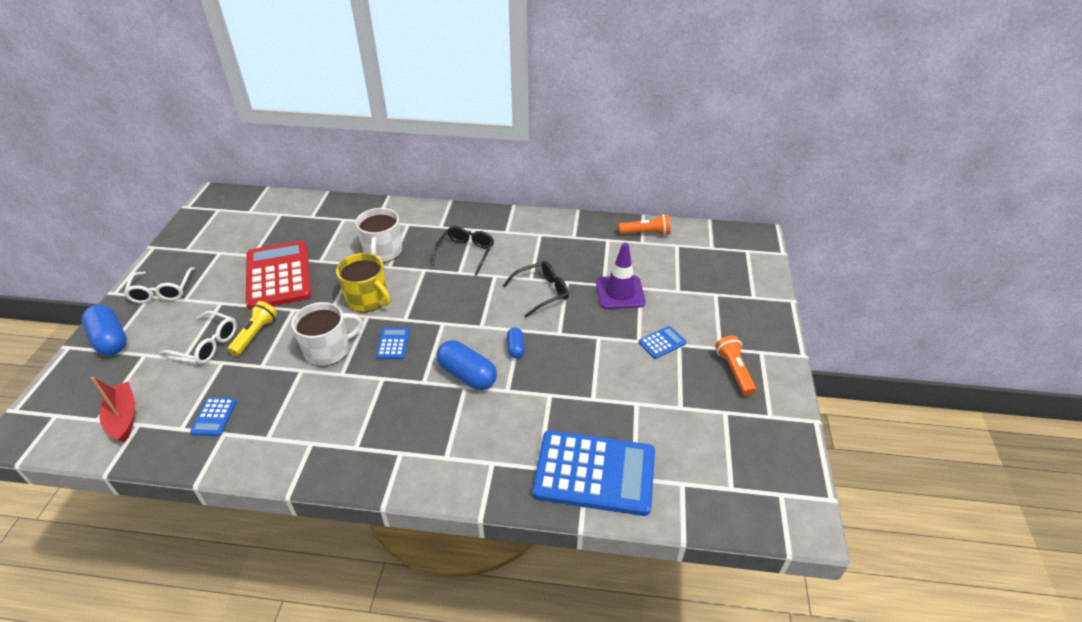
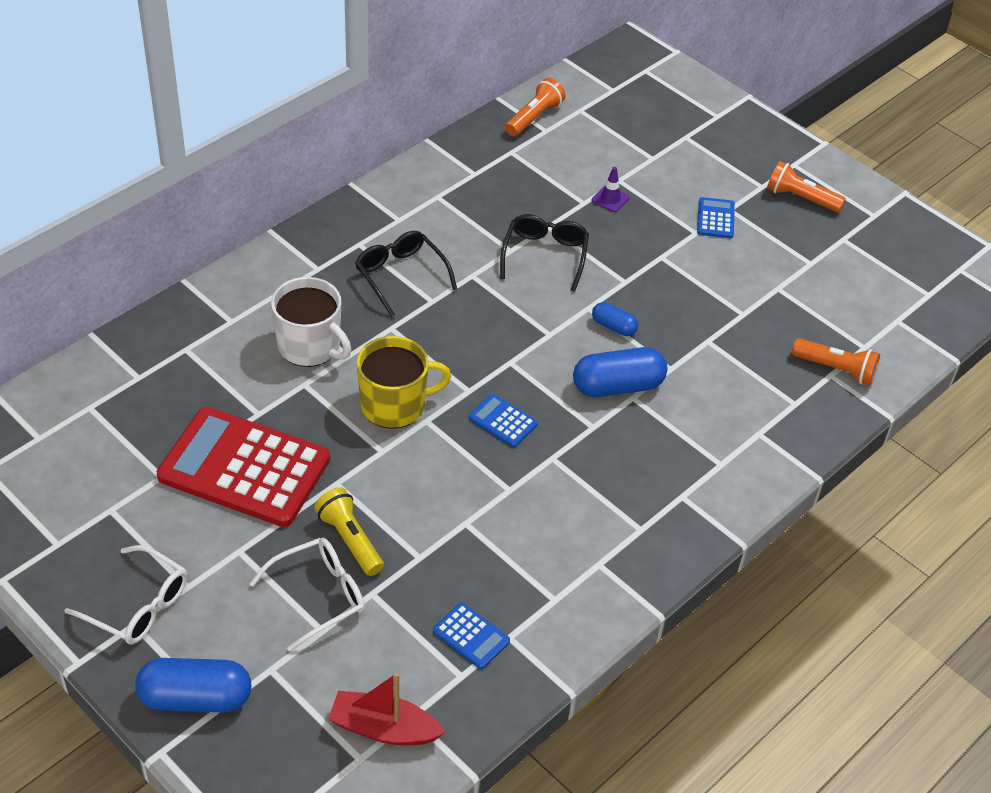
camera: 55 degrees left, 5 degrees up
(328, 350) = (454, 483): white mug -> none
(594, 473) = (836, 369): blue calculator -> orange flashlight
(620, 292) = (610, 199): purple traffic cone -> purple traffic cone, size x0.48

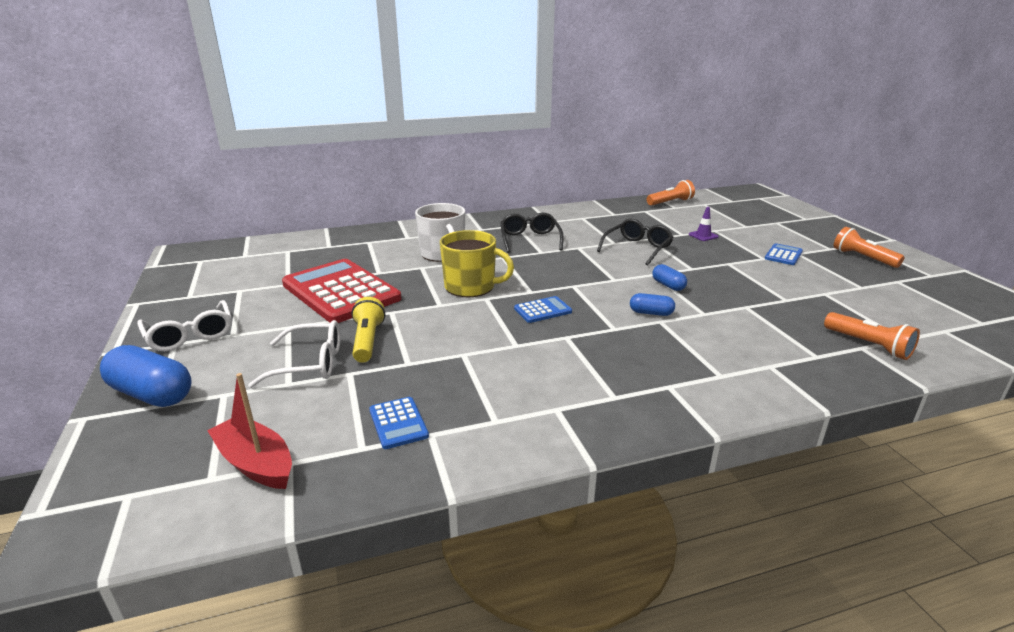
camera: 30 degrees right, 20 degrees down
(503, 421) = (543, 310): blue calculator -> blue calculator turned 90 degrees clockwise
(617, 386) = (651, 313): blue capsule -> blue capsule, size x0.54

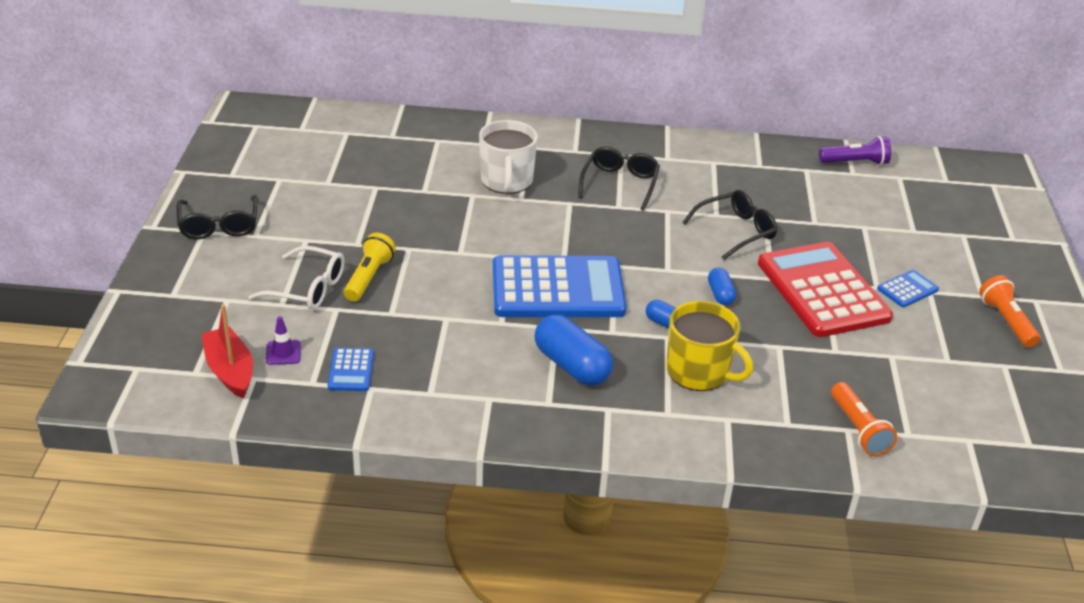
camera: 20 degrees right, 10 degrees up
(152, 394) = (172, 282): blue capsule -> blue capsule (571, 365)
(190, 335) = (219, 225): white glasses -> black glasses
(341, 292) = (373, 208): red calculator -> red calculator (822, 290)
(471, 287) = (506, 237): yellow mug -> yellow mug (698, 372)
(543, 310) = (557, 289): blue calculator -> blue calculator, size x2.38
(670, 202) = (855, 162): orange flashlight -> purple flashlight
(703, 236) = (839, 232): purple traffic cone -> purple traffic cone (283, 353)

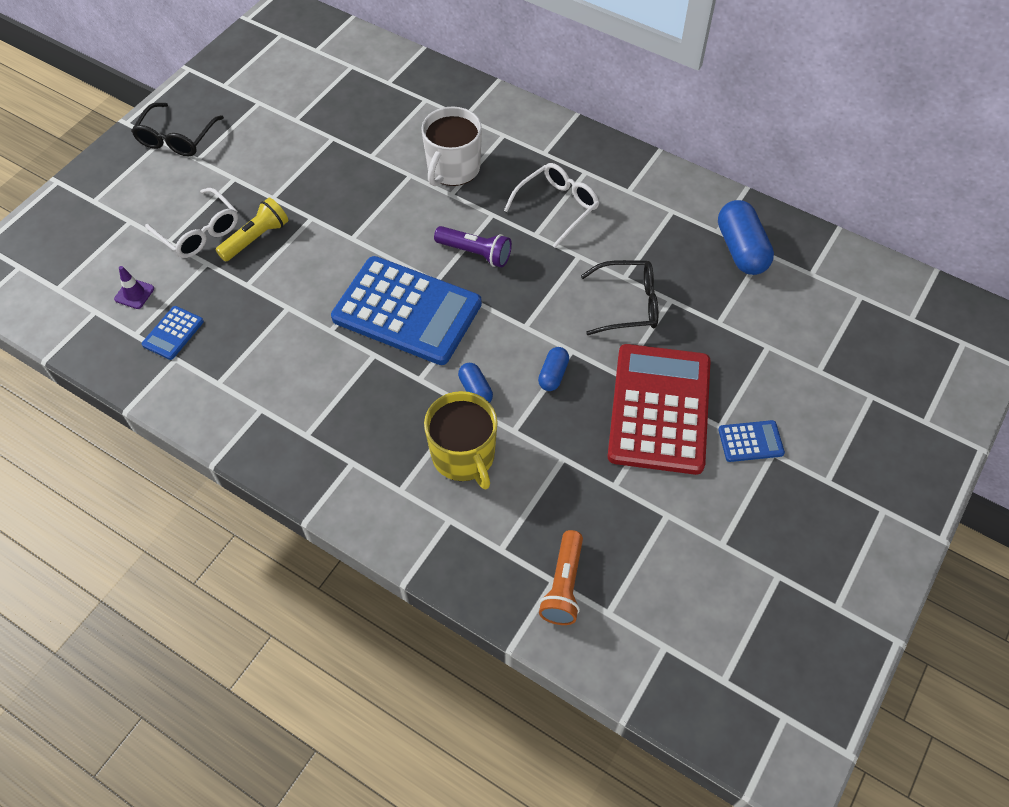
camera: 30 degrees right, 20 degrees up
(230, 371) = (83, 296): red boat -> none
(571, 365) = (356, 402): blue capsule -> blue capsule (741, 249)
(620, 183) = (557, 207): black glasses -> white glasses
(855, 162) = (826, 260): purple flashlight -> purple flashlight (475, 253)
(1006, 321) = (826, 523): orange flashlight -> none

